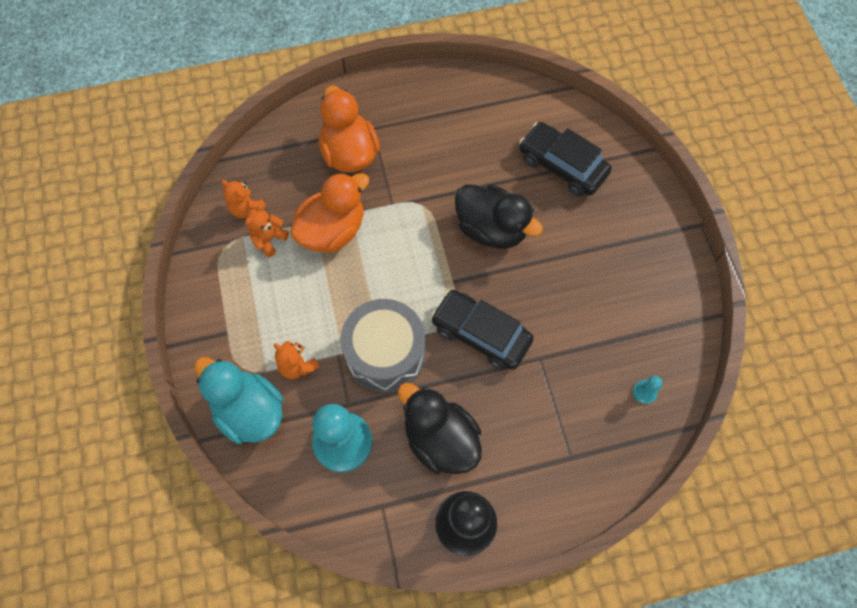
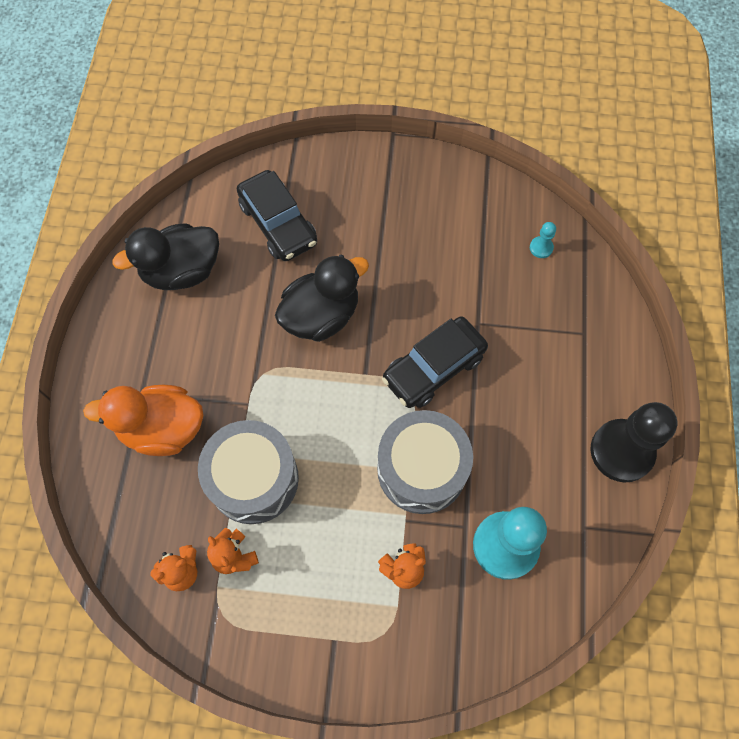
camera: 70 degrees left, 0 degrees up
(249, 411) = (438, 639): turquoise duck -> none
(332, 230) = (253, 479): orange duck -> grey drum
(440, 439) = (531, 446): black duck -> black duck (182, 271)
(562, 166) = (278, 224): black car -> black car turned 90 degrees counterclockwise

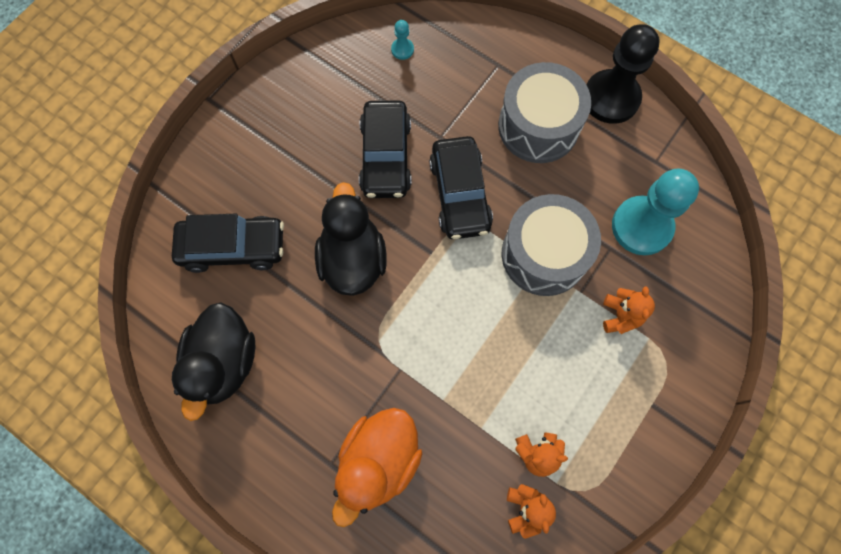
camera: 60 degrees left, 5 degrees up
(253, 479) = (475, 400): grey drum -> grey drum (538, 126)
(430, 290) = (386, 157): none -> black car

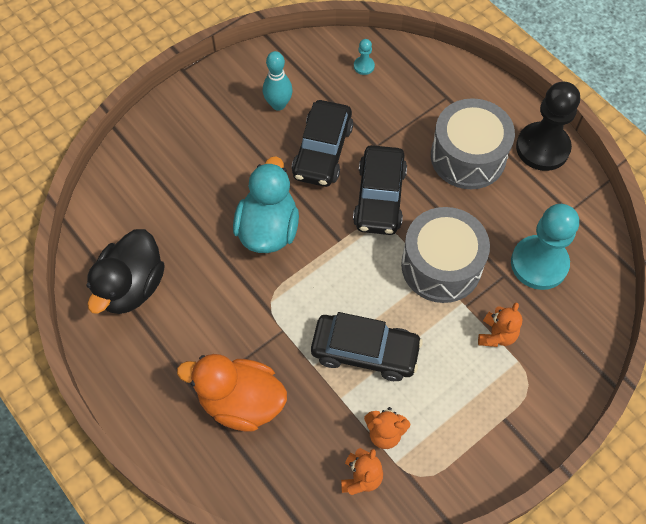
camera: 15 degrees right, 10 degrees down
(233, 247) = (167, 195): black car -> black car (365, 351)
(324, 114) = (278, 104): none -> turquoise bowling pin
(353, 259) = (268, 229): black duck -> turquoise duck
(379, 461) = (241, 402): orange duck -> orange duck turned 60 degrees clockwise

